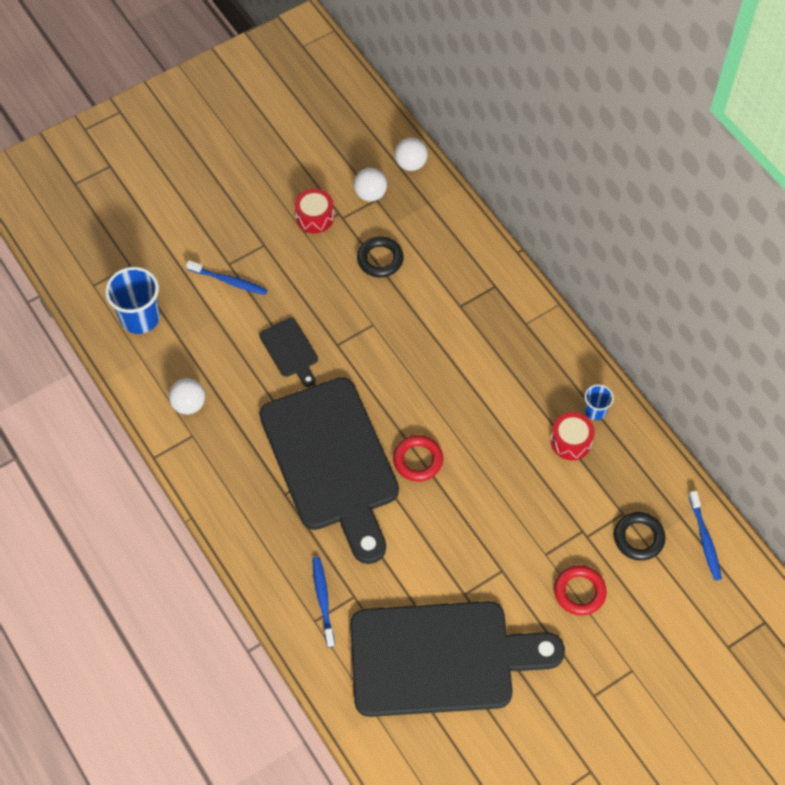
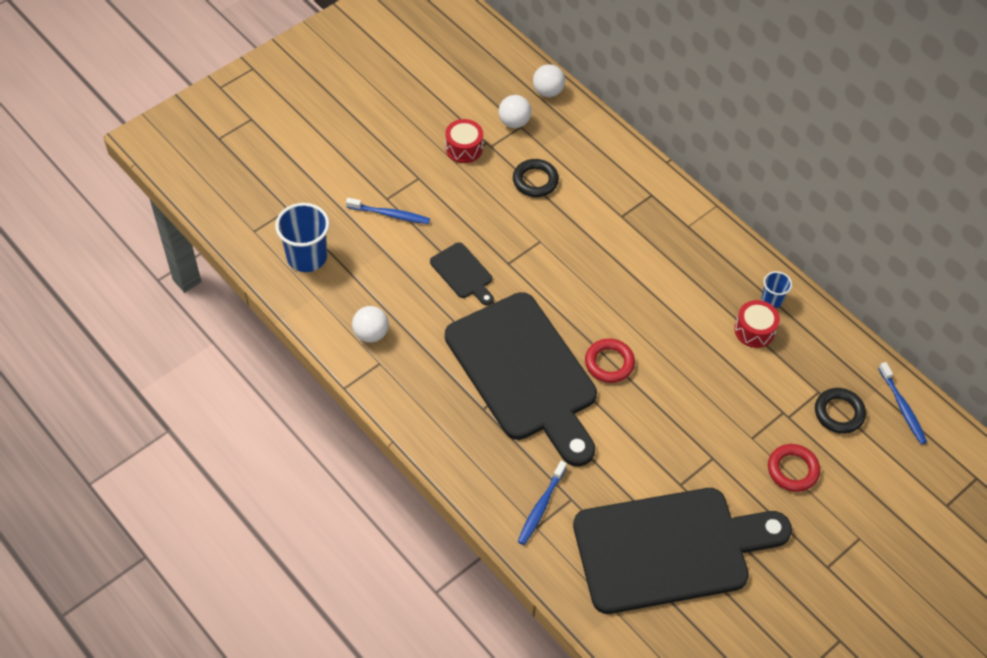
camera: 10 degrees left, 5 degrees down
(323, 600) = (541, 506): blue toothbrush -> blue toothbrush turned 135 degrees counterclockwise

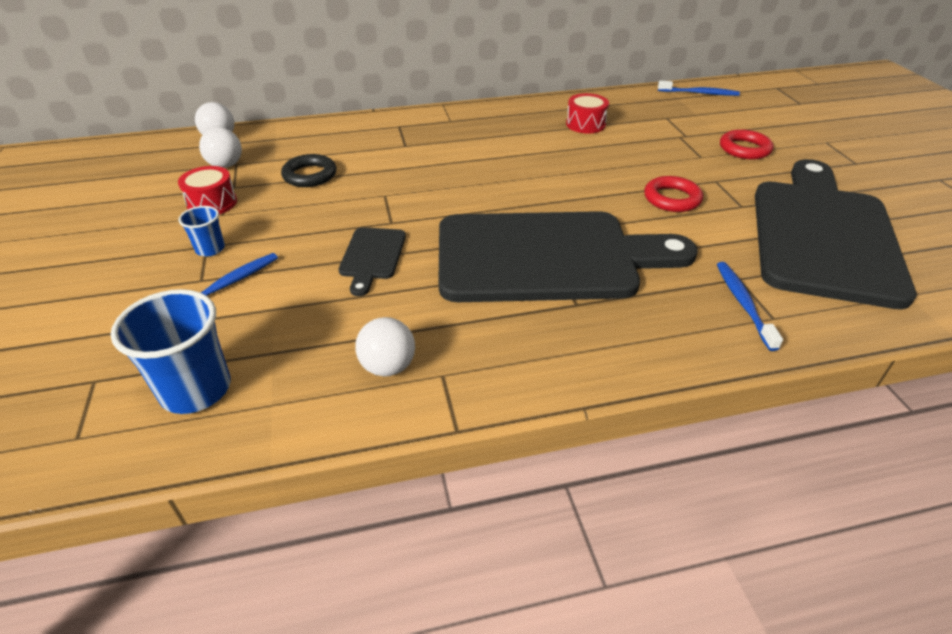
camera: 60 degrees left, 15 degrees down
(463, 273) = (372, 256): black cutting board -> black cutting board turned 105 degrees clockwise
(541, 506) = (743, 304): blue toothbrush -> blue toothbrush turned 150 degrees counterclockwise
(609, 363) = (570, 201): red ring -> red ring (672, 198)
(772, 299) = (560, 109): blue cup -> blue cup (210, 249)
(839, 413) = (692, 116): black ring -> none

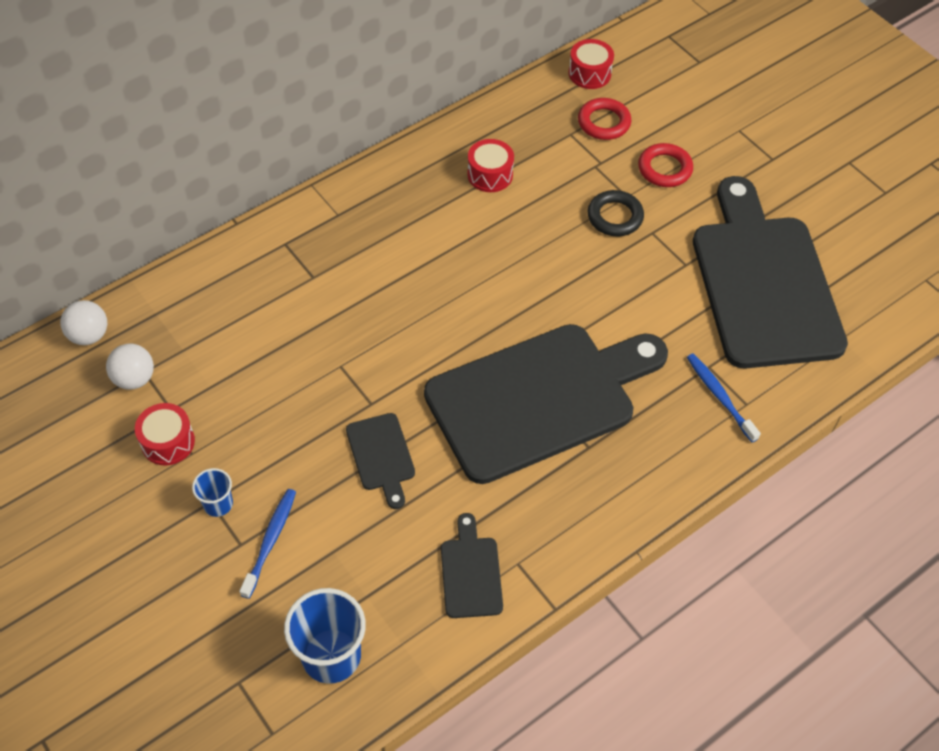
camera: 25 degrees left, 15 degrees up
(310, 175) = (241, 363): black ring -> black ring (615, 217)
(388, 367) = (470, 572): white ball -> black cutting board
(672, 198) = (620, 275): red ring -> red ring (604, 122)
(699, 93) = (589, 73): blue toothbrush -> red drum

